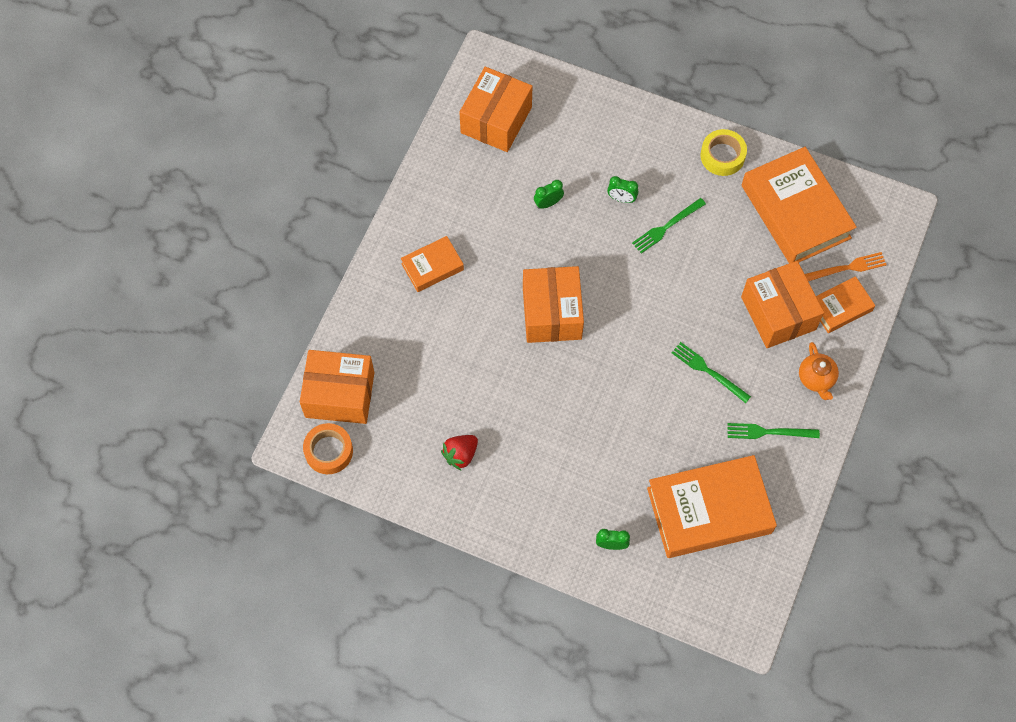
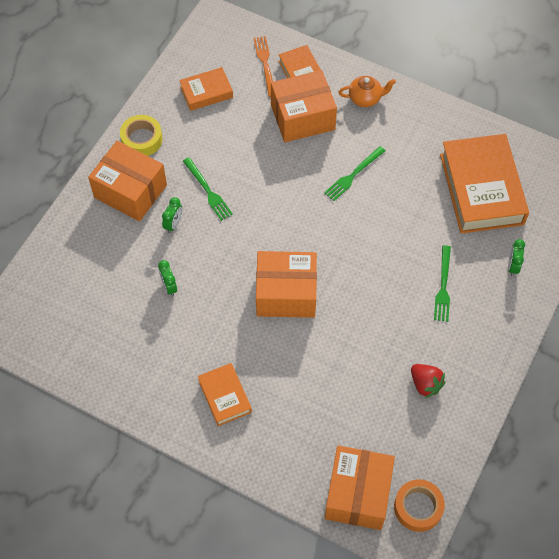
camera: 85 degrees left, 5 degrees down
(496, 120) = (67, 325): orange box -> orange box (130, 191)
(769, 432) = (412, 137): green fork -> green fork (443, 286)
(795, 212) = (206, 92): orange book -> orange book, size x0.51

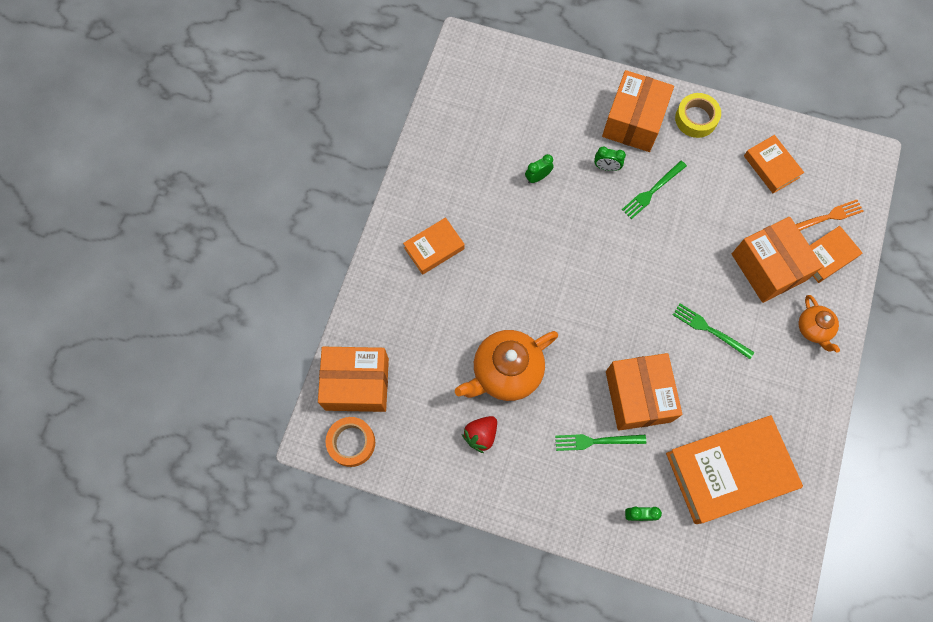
camera: 80 degrees right, 10 degrees up
(286, 293) = (553, 285): orange box -> orange box (638, 396)
(366, 351) = (506, 372): none -> orange teapot

